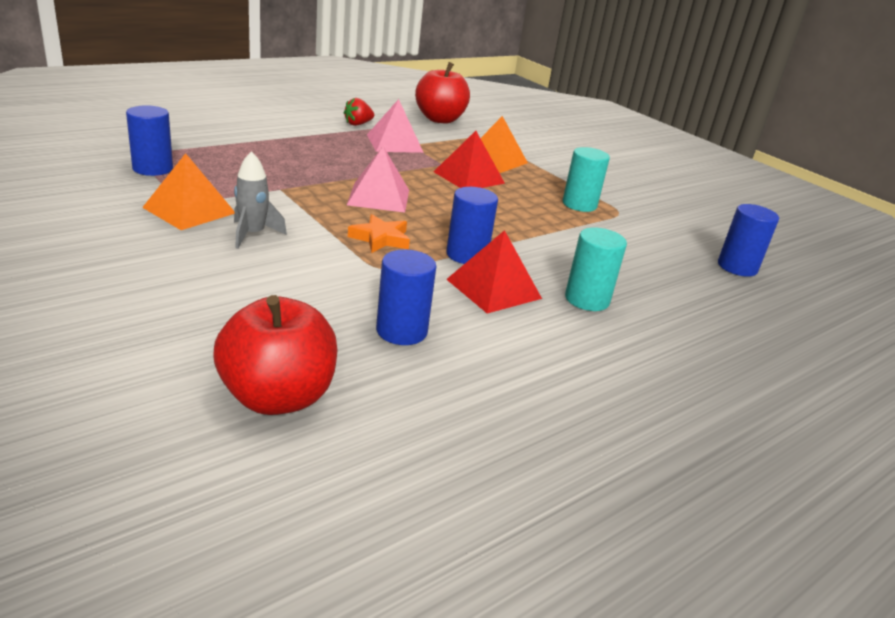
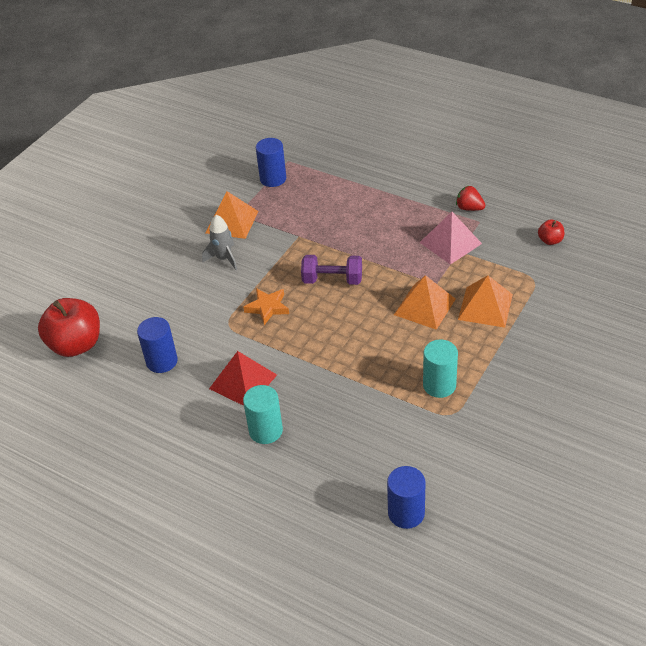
camera: 75 degrees right, 15 degrees up
(379, 197) = (332, 280): pink pyramid -> purple dumbbell
(440, 119) = (550, 240): red apple -> red apple, size x0.46
(467, 255) = (280, 353): blue cylinder -> none
(468, 177) = (424, 306): red pyramid -> orange pyramid

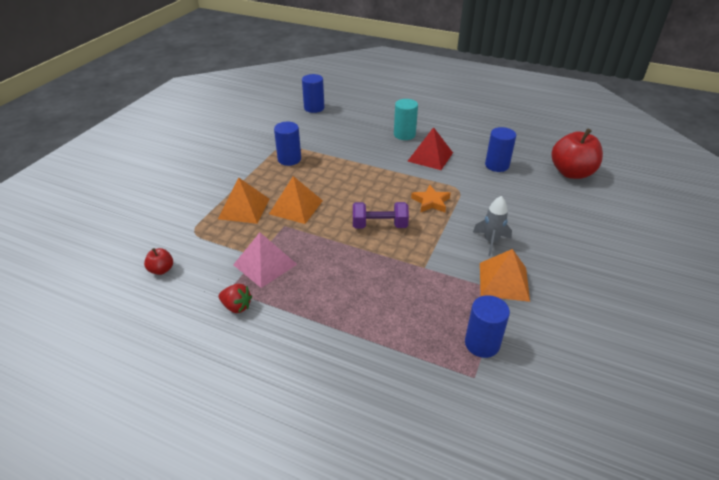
camera: 170 degrees right, 5 degrees down
(439, 385) = (289, 159): turquoise cylinder -> blue cylinder

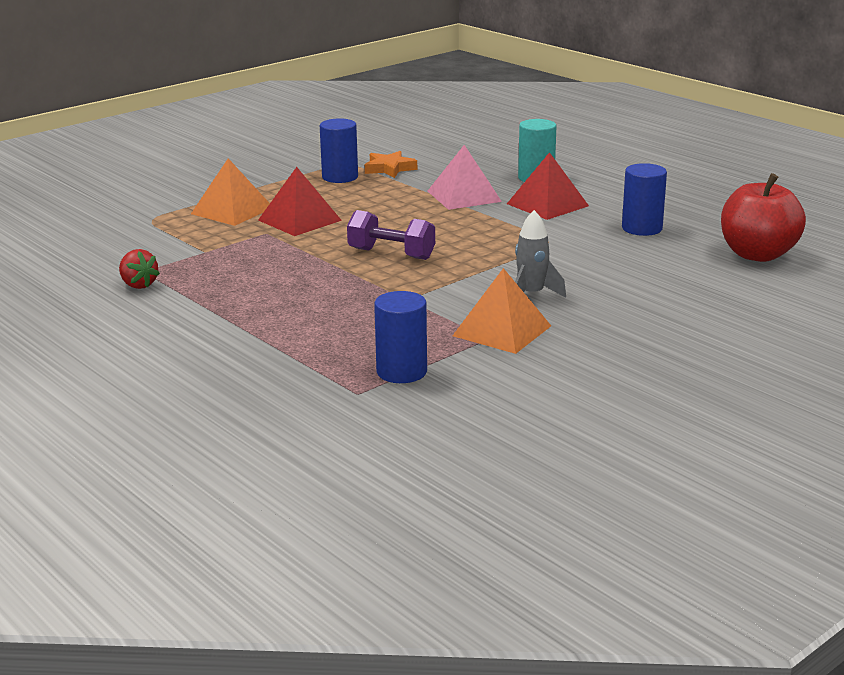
camera: 25 degrees right, 15 degrees down
(161, 270) = (84, 242): red apple -> none
(265, 264) = (206, 259): pink pyramid -> pink pyramid (464, 196)
(296, 207) = (299, 220): orange pyramid -> red pyramid
(314, 108) = (432, 134): blue cylinder -> none
(431, 202) = (491, 246): orange star -> orange star (389, 168)

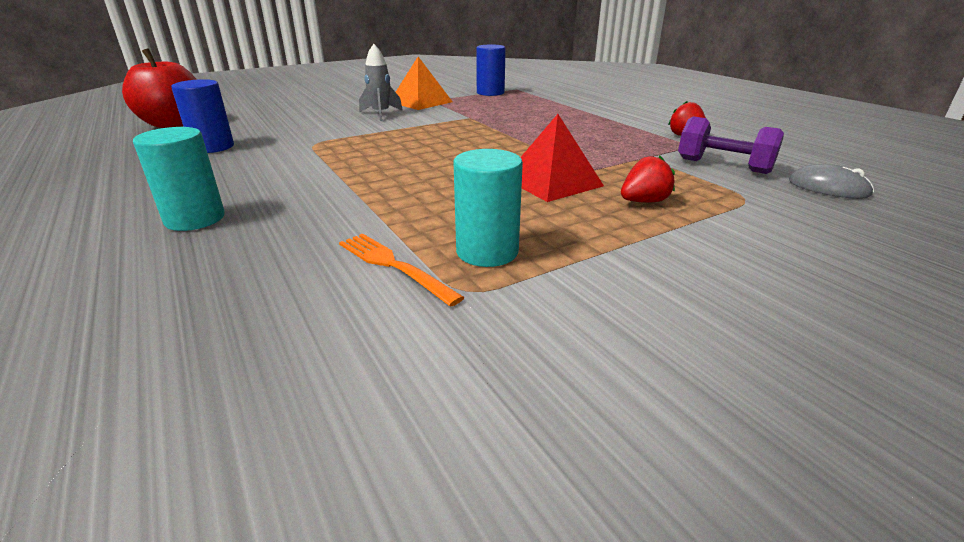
camera: 170 degrees left, 5 degrees up
(72, 232) = (828, 188): none -> grey mouse
(232, 210) = (644, 201): orange pyramid -> red strawberry
(340, 177) = (487, 252): blue cylinder -> turquoise cylinder
(389, 168) = (392, 265): orange star -> orange fork
(391, 254) = (464, 143): purple dumbbell -> purple dumbbell (723, 166)
(464, 196) = (332, 197): pink pyramid -> none
(547, 205) = (253, 177): red pyramid -> none

